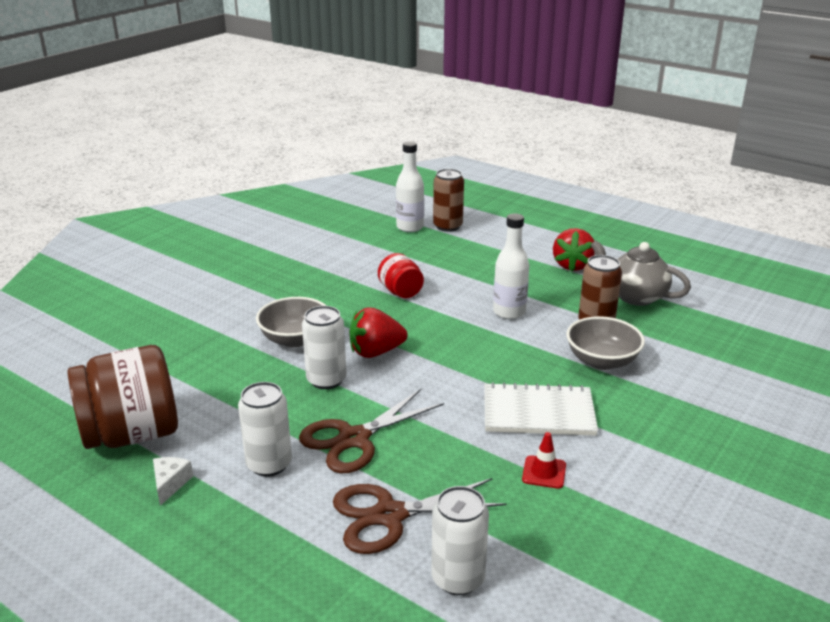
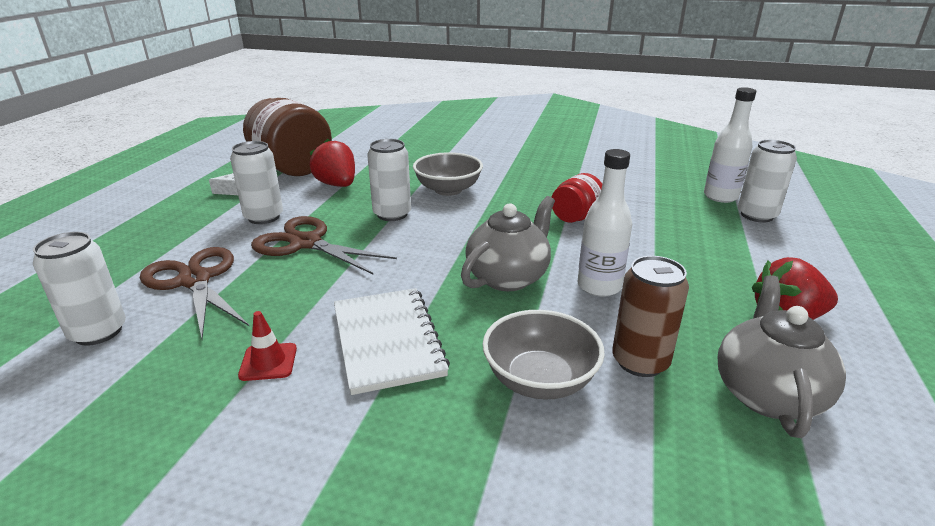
camera: 70 degrees right, 0 degrees up
(376, 352) = (452, 226): red strawberry -> red strawberry (337, 185)
(447, 226) = (756, 215): brown can -> white can
(478, 344) = (508, 277): none -> grey teapot

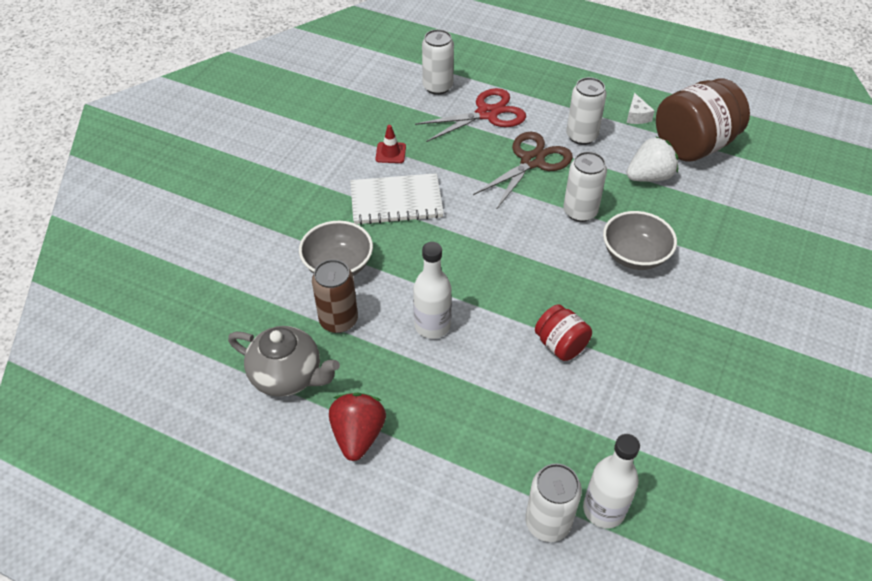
camera: 100 degrees right, 20 degrees up
(195, 280) = (487, 114): brown scissors -> red scissors
(337, 185) = (649, 177): red strawberry -> white strawberry
(508, 277) = (458, 272): grey teapot -> none

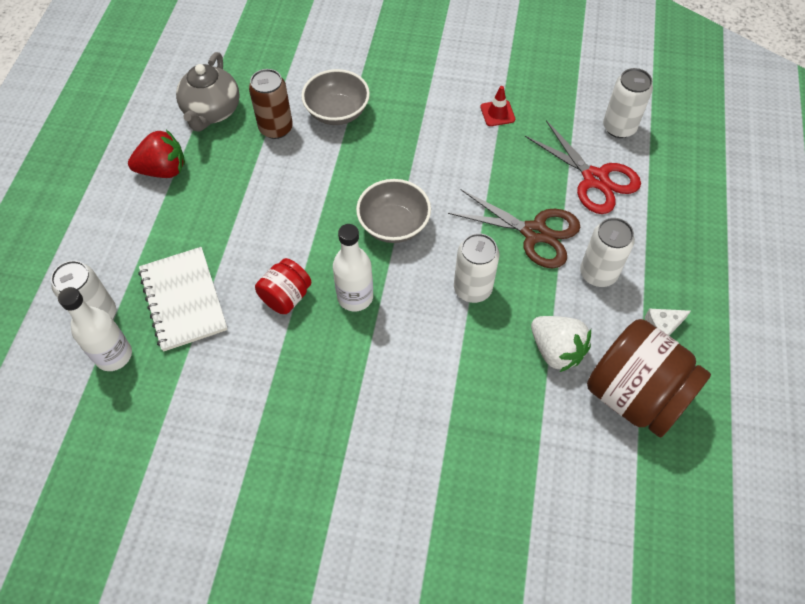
camera: 75 degrees right, 10 degrees up
(396, 201) = (431, 133): white notebook -> white notebook (183, 300)
(432, 326) = (285, 194): white bottle -> white bottle (355, 297)
(634, 255) = (423, 348): grey bowl -> grey bowl (394, 225)

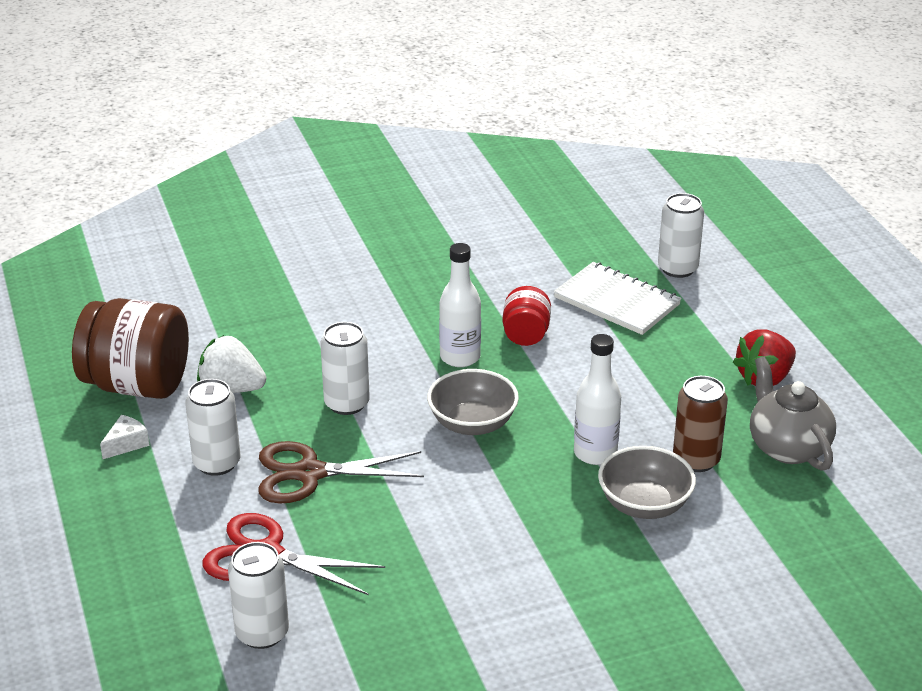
camera: 150 degrees right, 25 degrees down
(114, 355) = (631, 254): white bottle -> white bottle (595, 453)
(497, 113) = (441, 585): red traffic cone -> none

